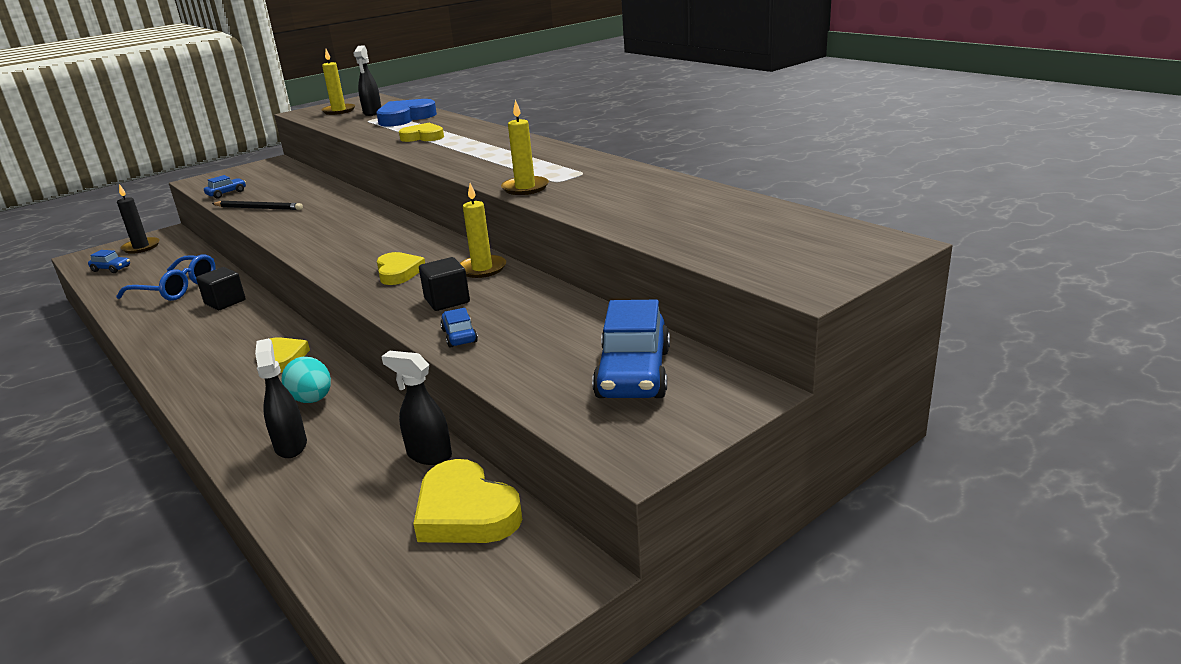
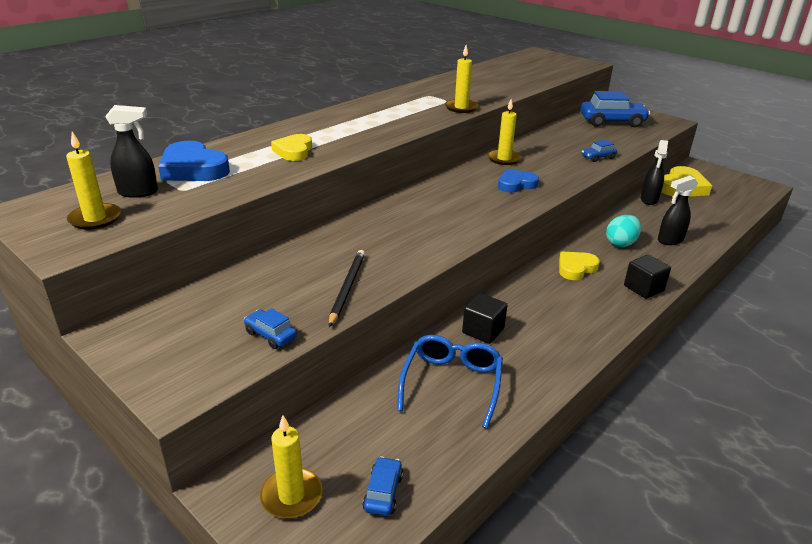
camera: 100 degrees left, 5 degrees up
(141, 247) = (291, 496): black candle -> yellow candle
(398, 272) = (516, 184): yellow heart -> blue heart
(447, 300) = (555, 165): black cube -> black cube (643, 288)

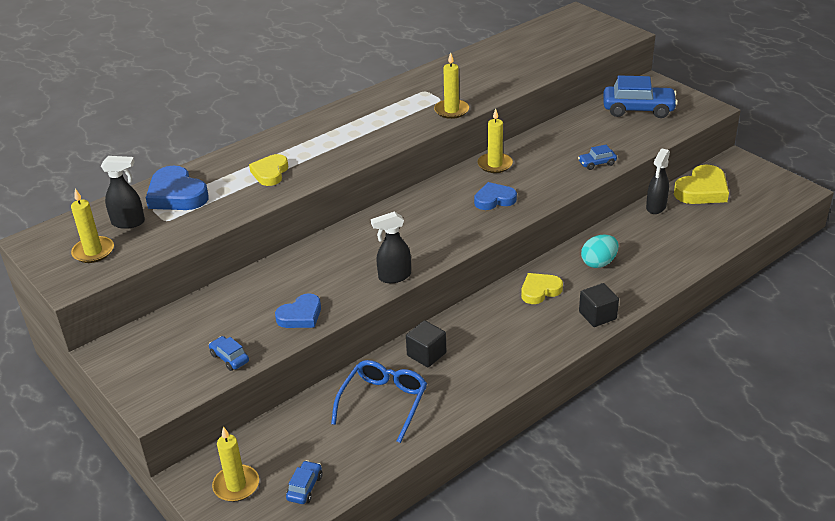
camera: 10 degrees right, 5 degrees up
(347, 288) = (300, 315): black pencil -> blue heart
(670, 240) = (652, 260): black spray bottle -> black spray bottle (394, 277)

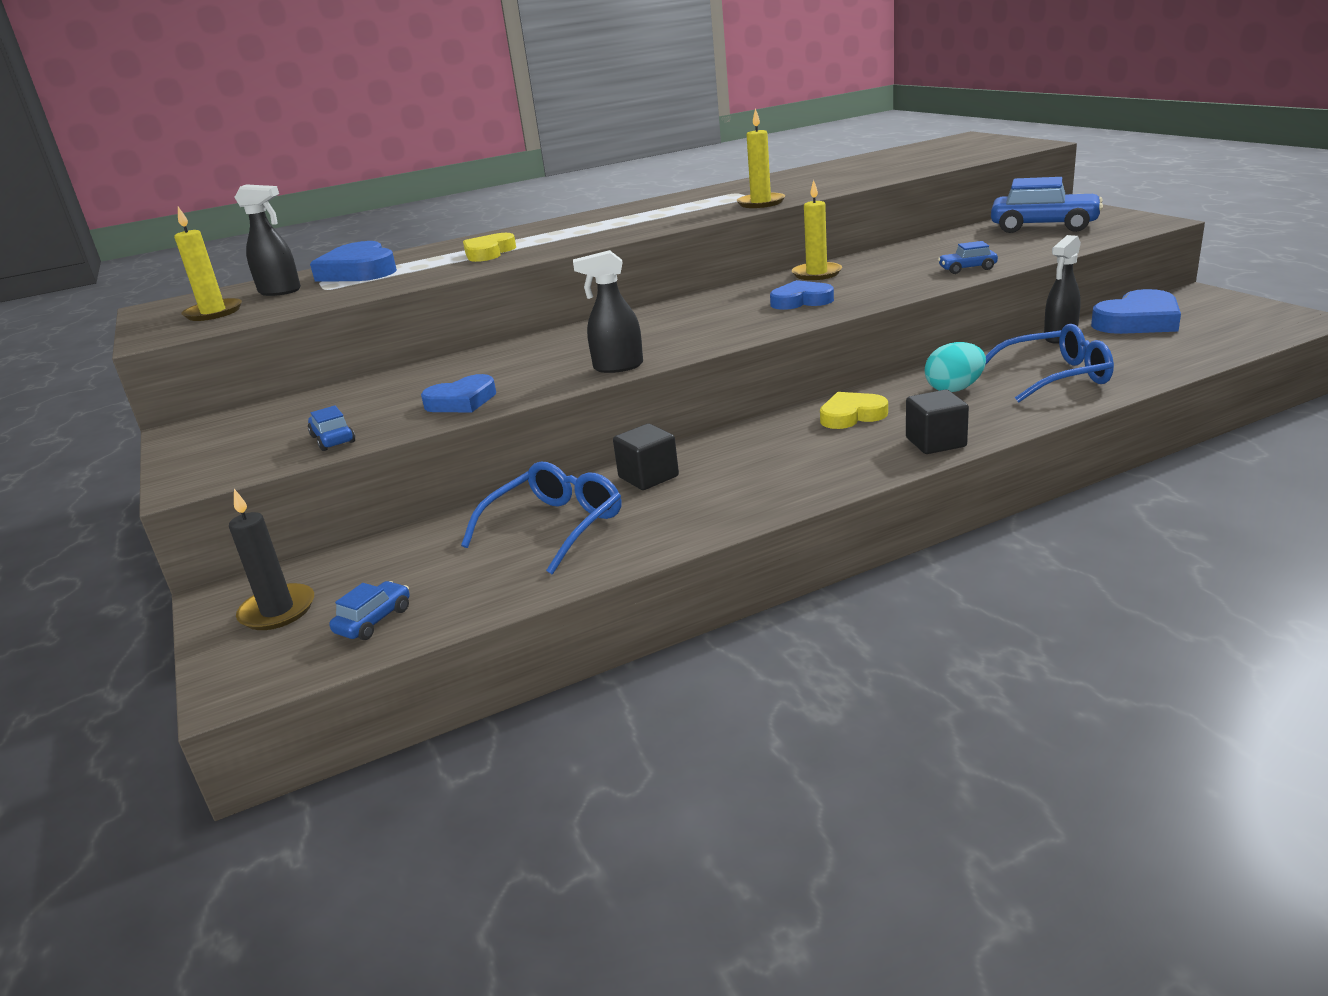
camera: 15 degrees right, 10 degrees down
(236, 485) = (277, 611): yellow candle -> black candle
(658, 250) = (1055, 377): none -> blue glasses
(702, 190) = (1138, 321): yellow heart -> blue heart

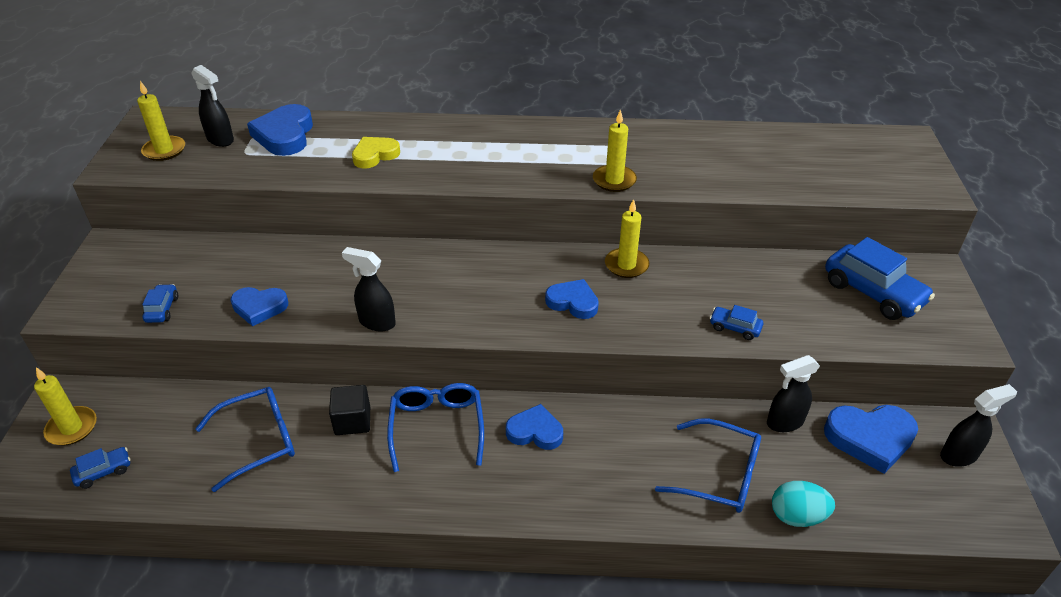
camera: 25 degrees right, 15 degrees up
(277, 611) = (72, 428): black candle -> yellow candle
(748, 448) = (437, 427): none -> blue glasses
(851, 415) = (535, 431): yellow heart -> blue heart
(935, 442) = (552, 502): black cube -> none
(954, 389) = (634, 443): turquoise egg -> turquoise egg (797, 516)
(1214, 306) = (959, 455): none -> black spray bottle

